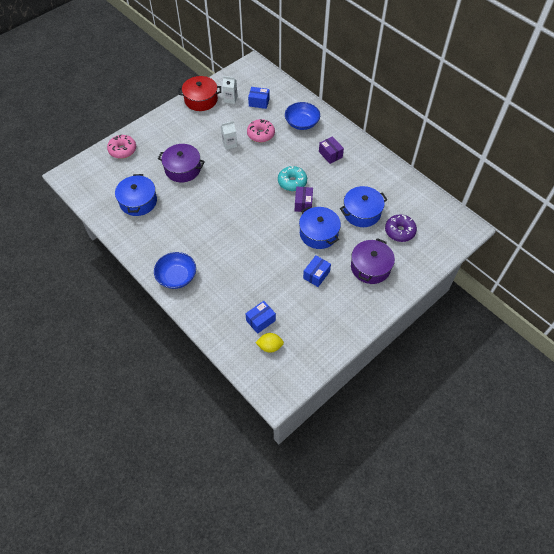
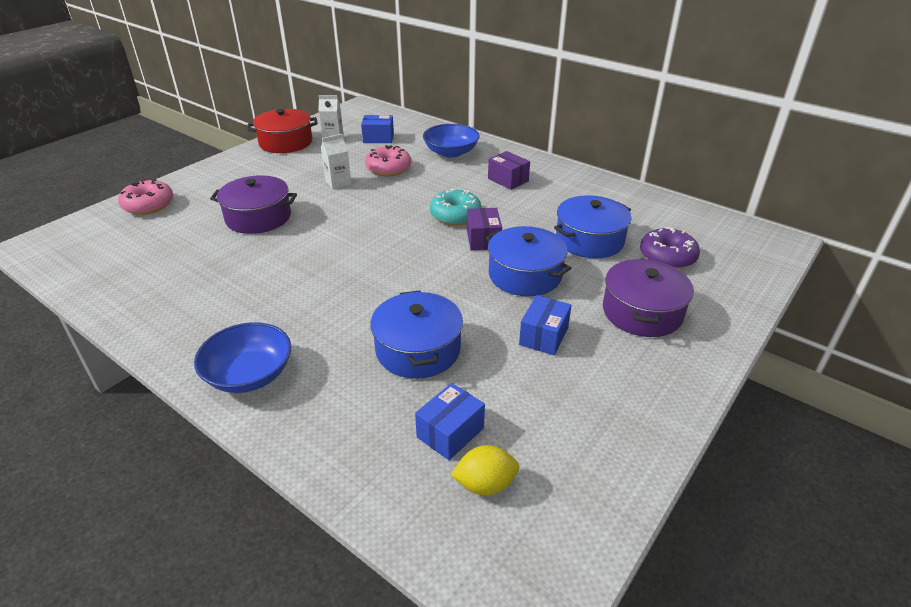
camera: 10 degrees left, 20 degrees down
(138, 201) = (172, 266): blue pot -> blue pot (418, 349)

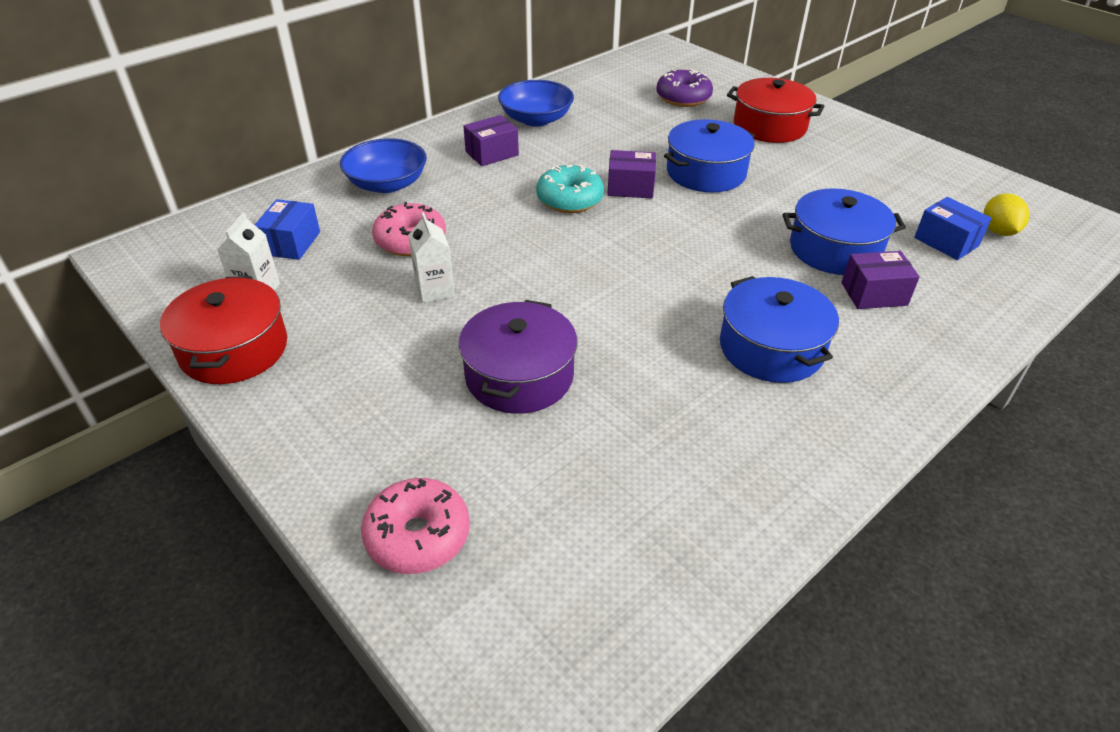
camera: 80 degrees left, 5 degrees up
(249, 374) = (893, 370): blue bowl -> blue bowl (536, 119)
(351, 370) = (874, 294): none -> purple box
(543, 336) = (807, 178): blue box -> none
(589, 240) = (645, 128): blue pot -> blue pot (771, 348)
(642, 312) = (769, 126): purple pot -> red pot

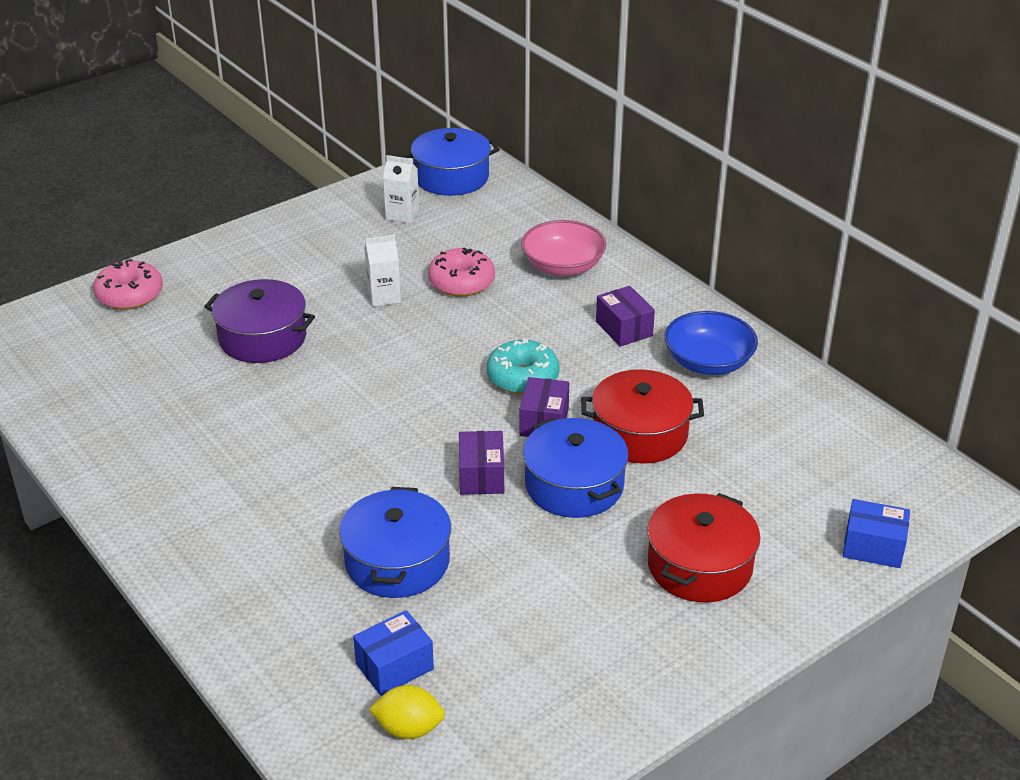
camera: 95 degrees right, 5 degrees down
(234, 349) = (333, 212): red pot -> red pot (640, 434)
(291, 243) = (467, 223): blue box -> blue box (873, 547)
(387, 184) = (563, 266): blue bowl -> pink bowl
(683, 98) = (782, 493): purple donut -> none
(771, 348) = (252, 481): blue pot -> blue pot (451, 177)
(874, 294) = (311, 572): purple box -> purple box (481, 476)

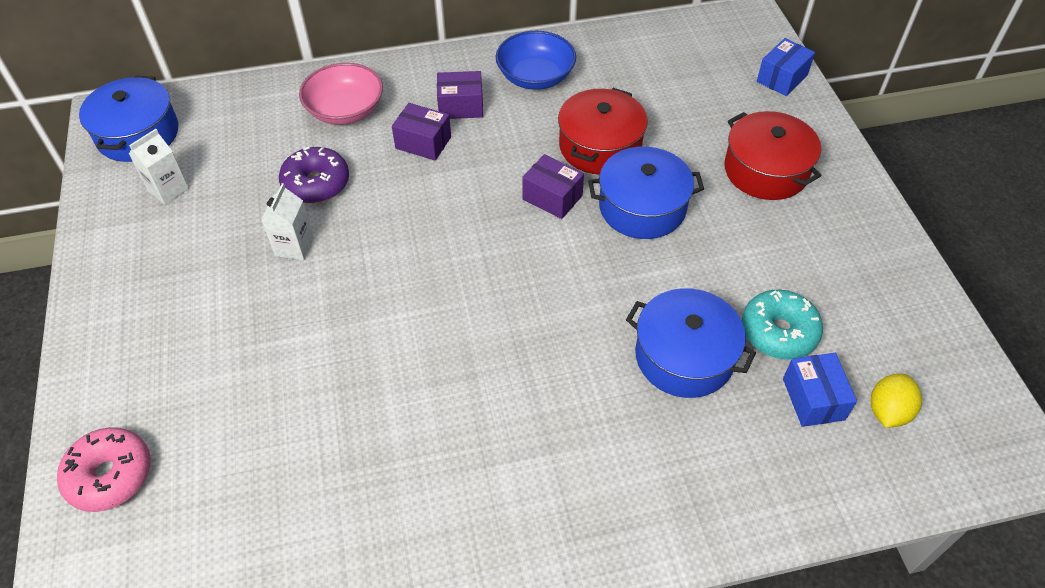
camera: 65 degrees left, 15 degrees up
(262, 338) = (289, 366): purple pot -> none
(461, 282) = (316, 184): pink donut -> purple donut
(481, 476) = (600, 262): purple box -> purple box (423, 142)
(522, 377) = (484, 190): turquoise donut -> turquoise donut (778, 332)

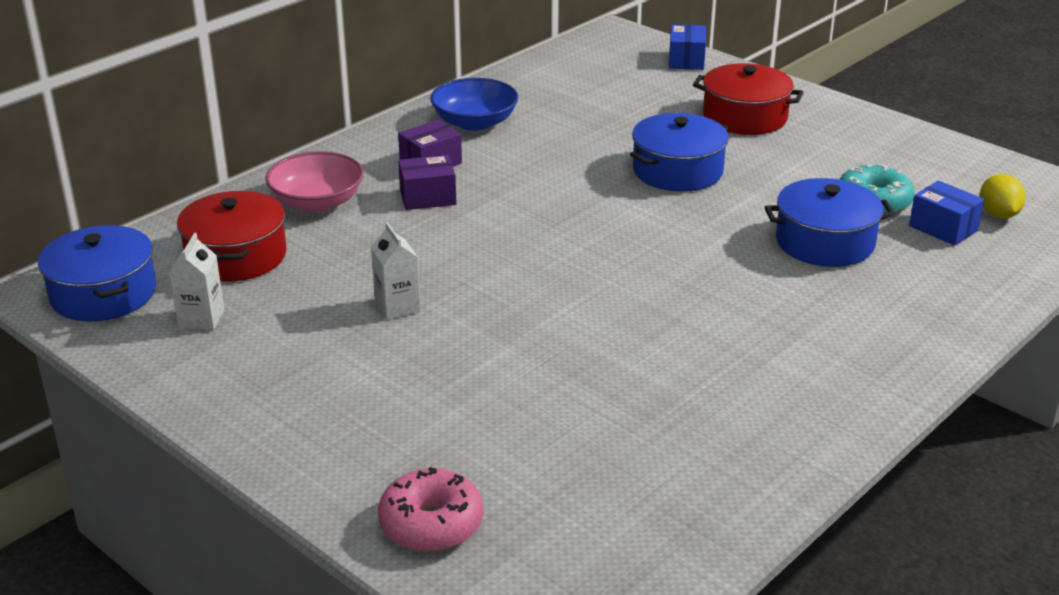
camera: 35 degrees left, 20 degrees down
(316, 184) = (359, 259): purple donut -> none
(552, 197) = (595, 191): purple box -> none
(600, 146) = (593, 147): red pot -> red pot (236, 256)

